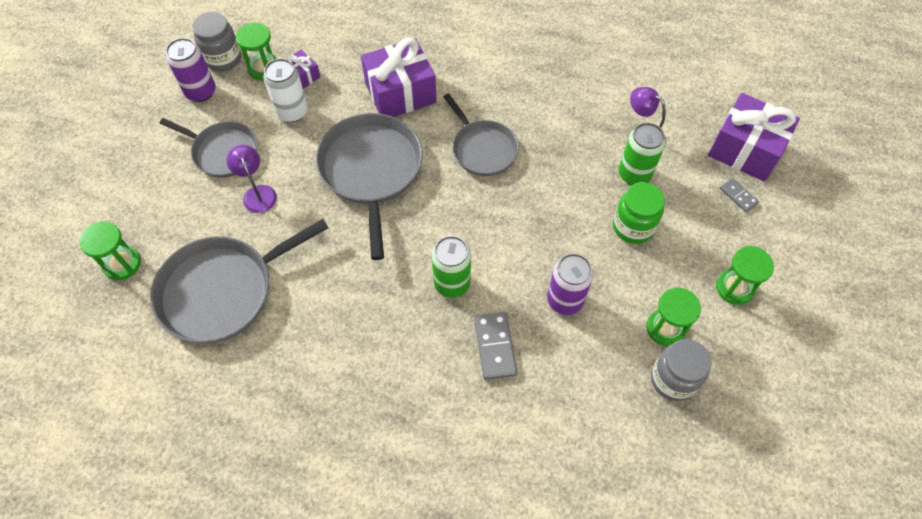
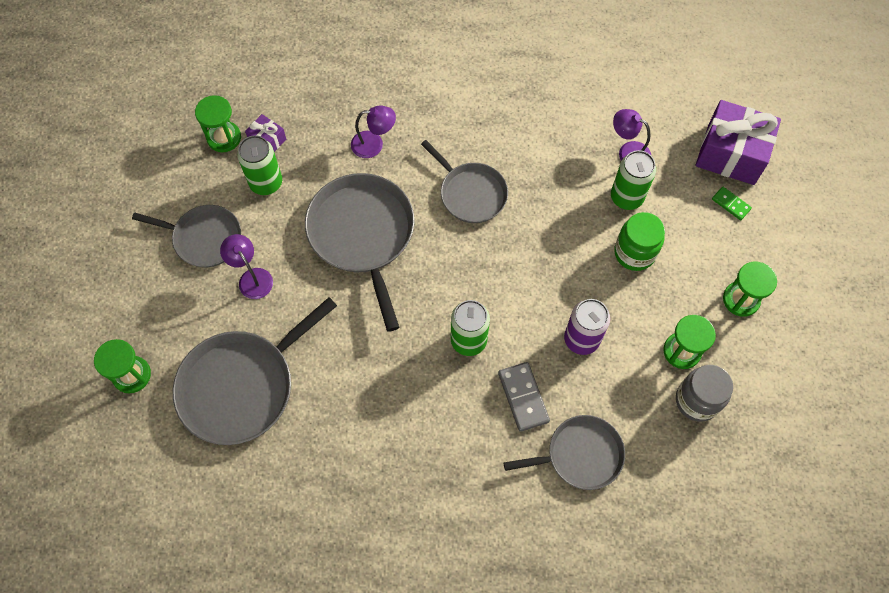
camera: 10 degrees left, 5 degrees up
(201, 92) = (163, 175): purple can -> none
(223, 59) = (178, 134): grey jar -> none
(292, 112) = (266, 183): white can -> green can
(400, 93) = (374, 144): purple gift -> purple lamp
(542, 413) = (580, 455): none -> grey pan
(738, 196) = (731, 204): grey domino -> green domino

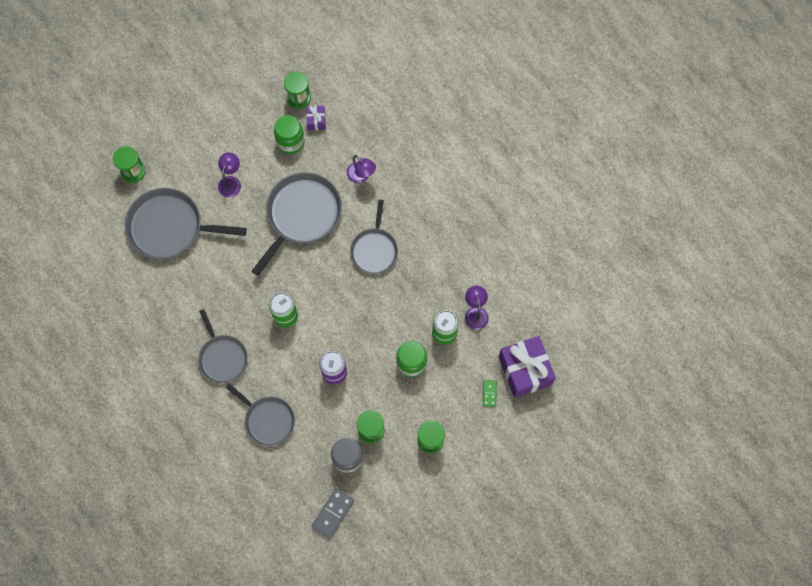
camera: 50 degrees right, 5 degrees up
(204, 238) = (233, 140): grey pan -> grey pan (222, 357)
(266, 183) = (290, 142): green can -> green jar
(523, 397) = (276, 368): grey domino -> grey domino (333, 513)

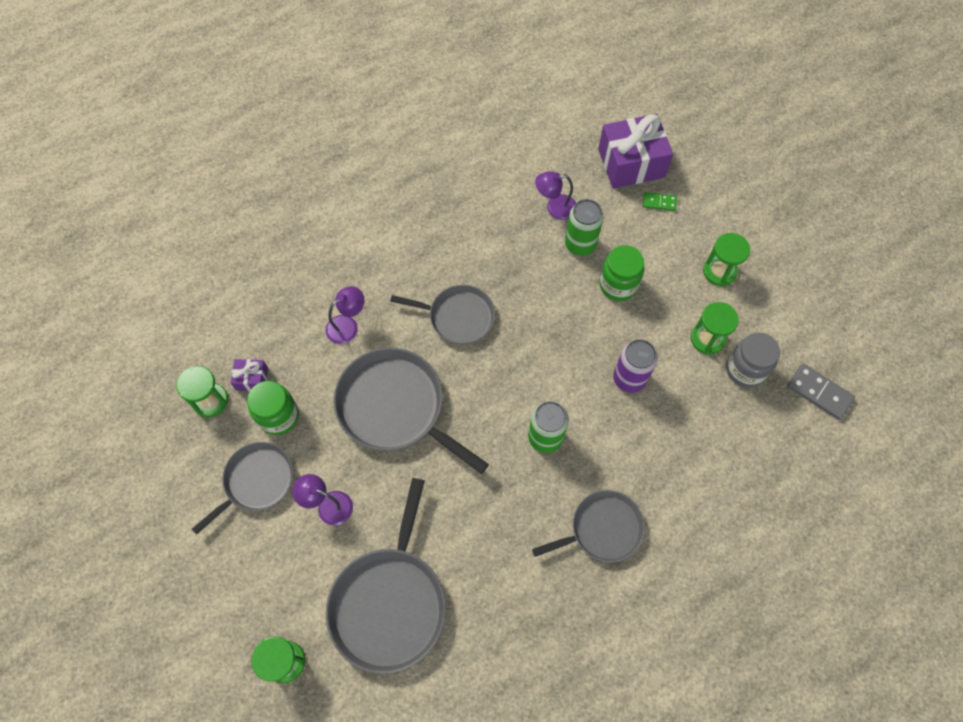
camera: 85 degrees left, 5 degrees down
(267, 420) = (695, 470): grey pan -> grey pan (256, 482)

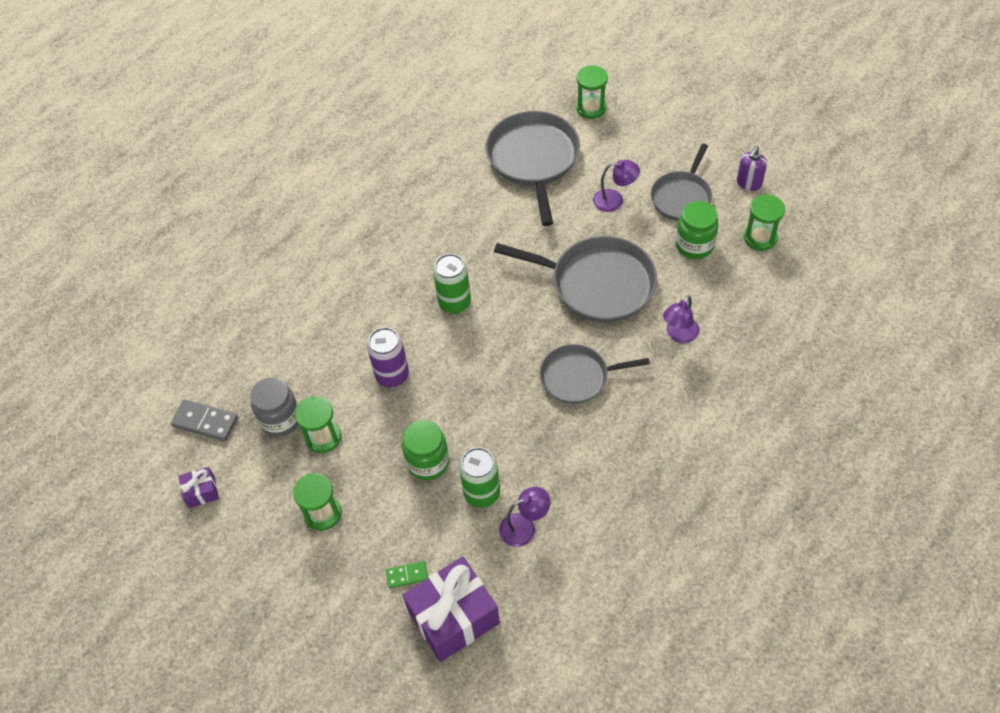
camera: 165 degrees right, 10 degrees down
(178, 472) = (748, 183): none -> purple soap dispenser
(252, 379) = (736, 265): purple gift -> purple gift (201, 492)
(602, 529) = (384, 253): grey pan -> none

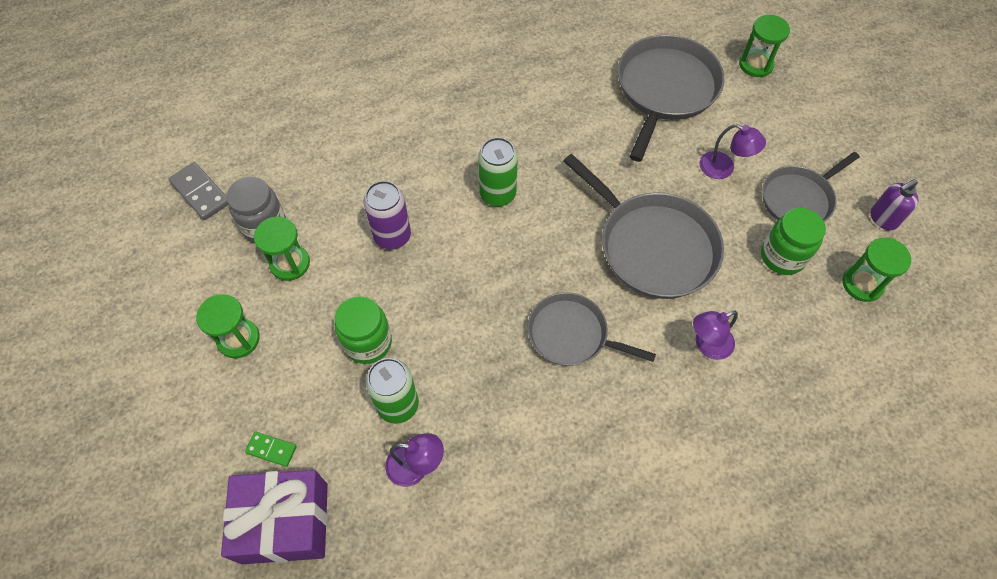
camera: 25 degrees right, 5 degrees up
(201, 492) = (151, 257): purple gift -> none

